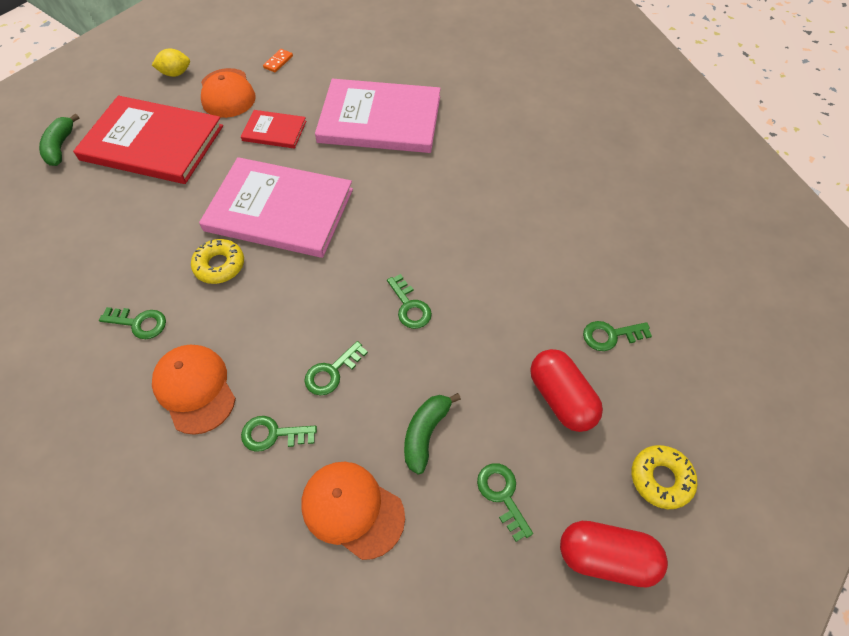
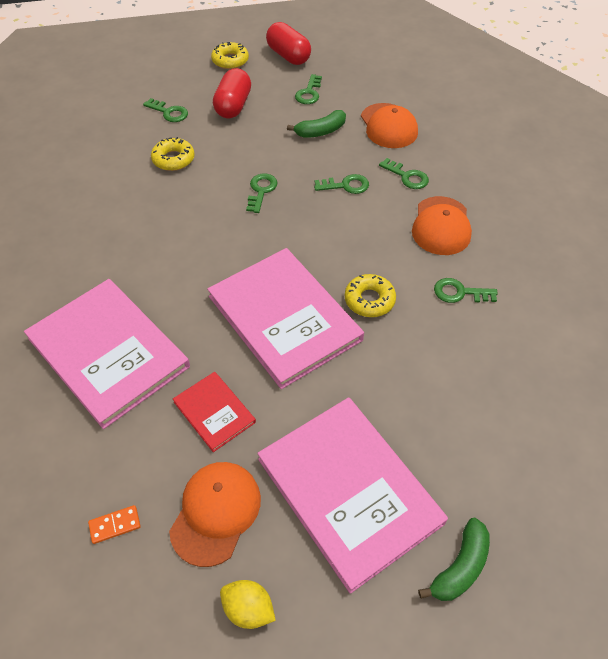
camera: 140 degrees left, 5 degrees down
(139, 323) = (459, 292): green key -> green key turned 45 degrees counterclockwise
(152, 143) = (349, 490): red book -> pink book
(529, 283) = (173, 159): none -> yellow donut

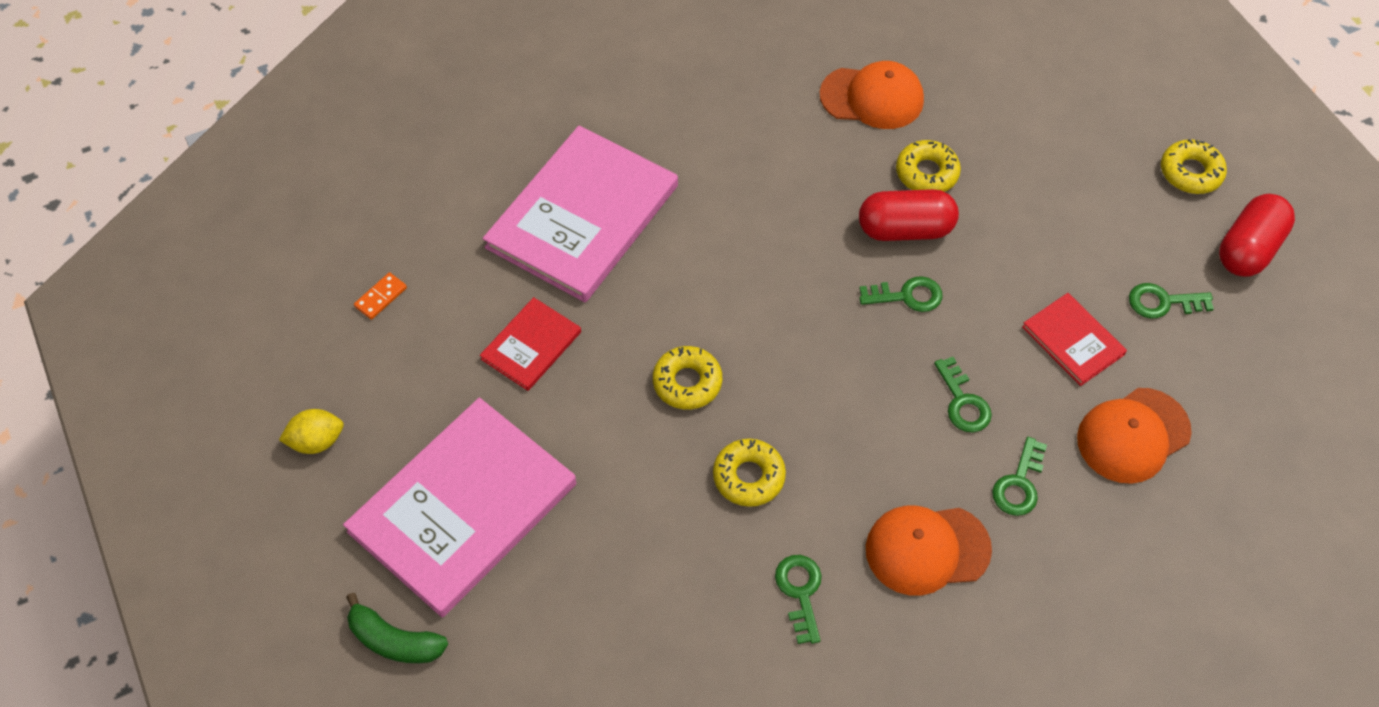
camera: 75 degrees right, 5 degrees up
(115, 525) = (381, 297): orange domino -> orange domino turned 75 degrees clockwise
(169, 112) = (1024, 135): green key -> none
(216, 512) = (411, 383): orange cap -> orange cap (872, 97)
(233, 106) = (1078, 209): red capsule -> red capsule (905, 229)
(248, 609) = (317, 441): yellow lemon -> yellow lemon turned 60 degrees clockwise
(284, 318) = (687, 382): pink book -> yellow donut
(320, 131) = (1073, 340): green banana -> red book

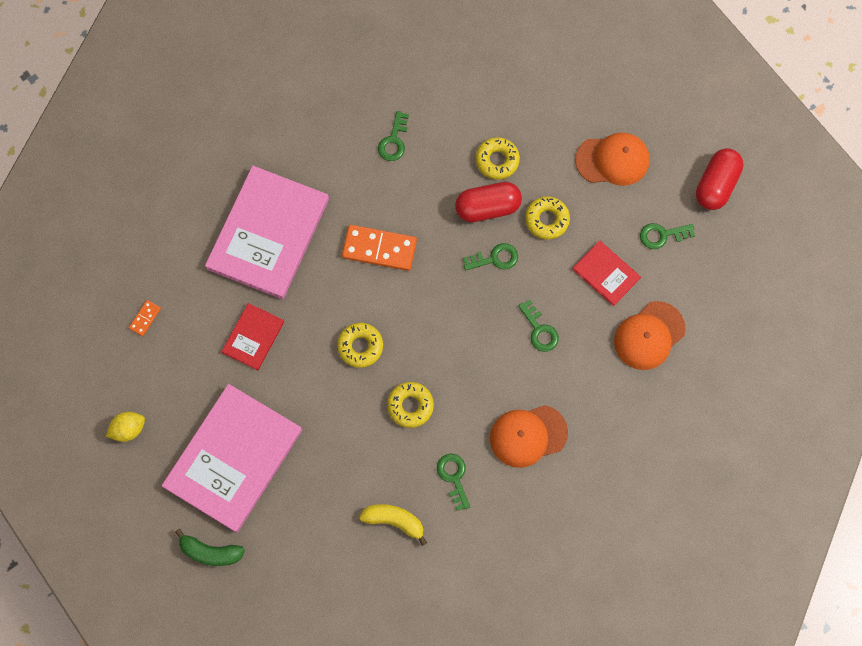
camera: 10 degrees left, 15 degrees up
(695, 643) = (394, 521): none -> yellow banana
(738, 259) = (379, 249): none -> orange domino
(872, 97) = (452, 105): orange cap -> orange cap (612, 160)
(1019, 484) = (580, 381): green key -> green key (393, 141)
(1190, 172) = (675, 131): yellow donut -> yellow donut (546, 220)

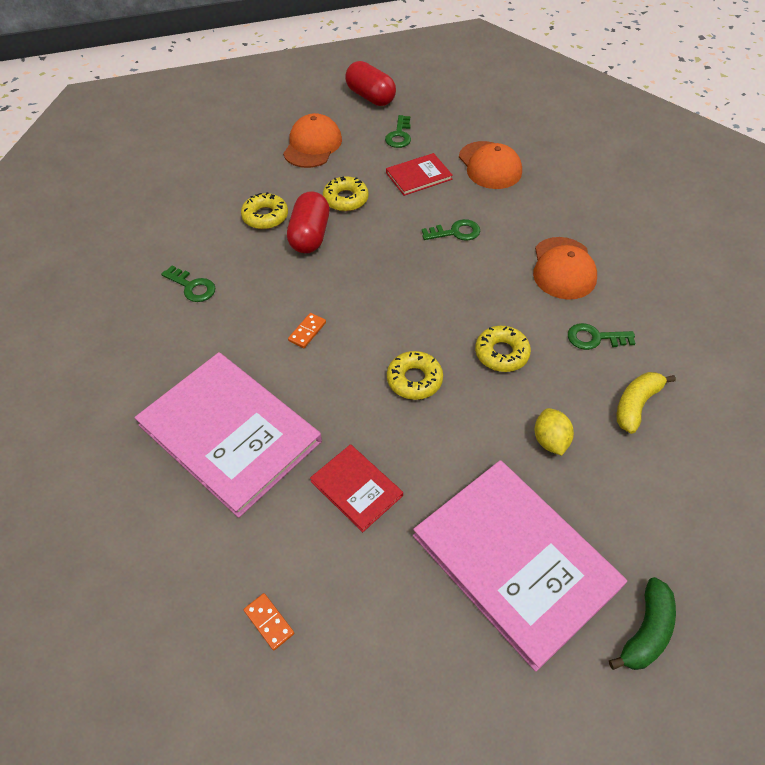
camera: 70 degrees left, 20 degrees down
(128, 429) = (430, 699): yellow lemon -> yellow lemon (550, 440)
(379, 249) = (307, 332): orange domino -> orange domino, size x0.48
(495, 258) = (366, 244): green key -> none

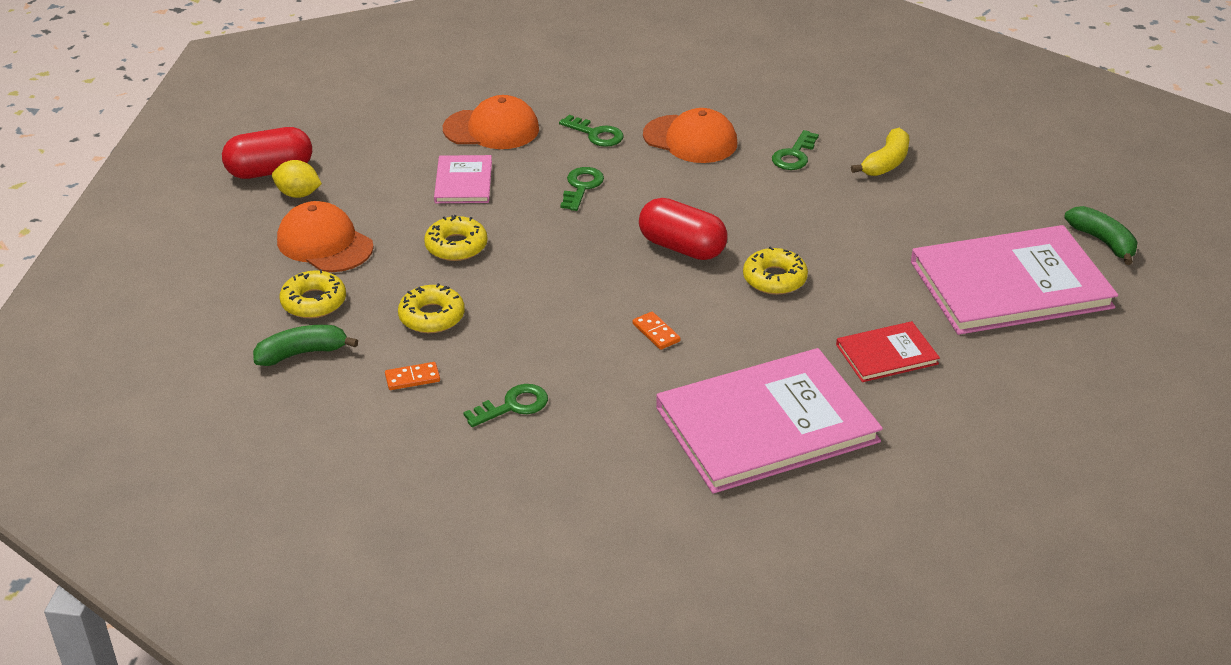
camera: 65 degrees left, 15 degrees down
(202, 178) = (302, 353): none -> green banana
(269, 622) = (1007, 448): orange domino -> orange domino (412, 378)
(310, 235) = (498, 290): red capsule -> red capsule (682, 247)
(399, 135) = (373, 173): green key -> green key (596, 134)
(418, 176) = (463, 182): red book -> pink book
(501, 353) = (776, 215): yellow donut -> yellow donut (314, 302)
(550, 440) = (897, 223): yellow lemon -> yellow lemon (298, 194)
(636, 405) = (886, 163): yellow banana -> yellow banana turned 120 degrees counterclockwise

